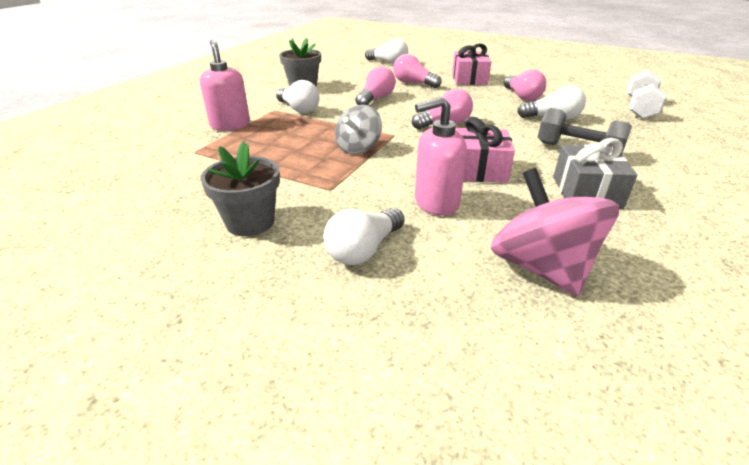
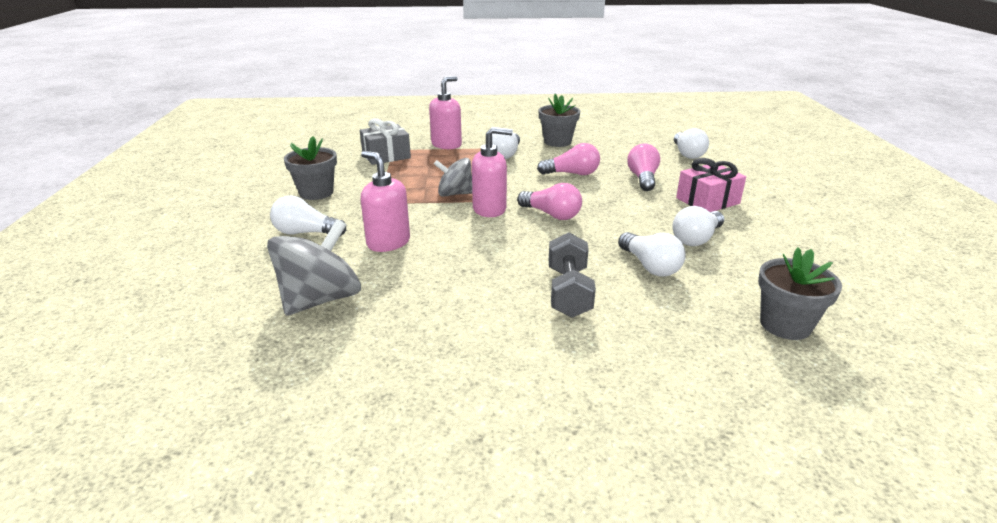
camera: 60 degrees right, 5 degrees down
(409, 142) = (490, 209): none -> pink soap dispenser
(477, 170) = (463, 248): pink gift -> none
(522, 96) = (696, 239): pink light bulb -> white light bulb
(541, 267) = (321, 299): pink spinning top -> grey spinning top
(586, 192) = (468, 307): grey gift -> grey gift (386, 156)
(640, 108) = (785, 325): white dumbbell -> grey flower pot

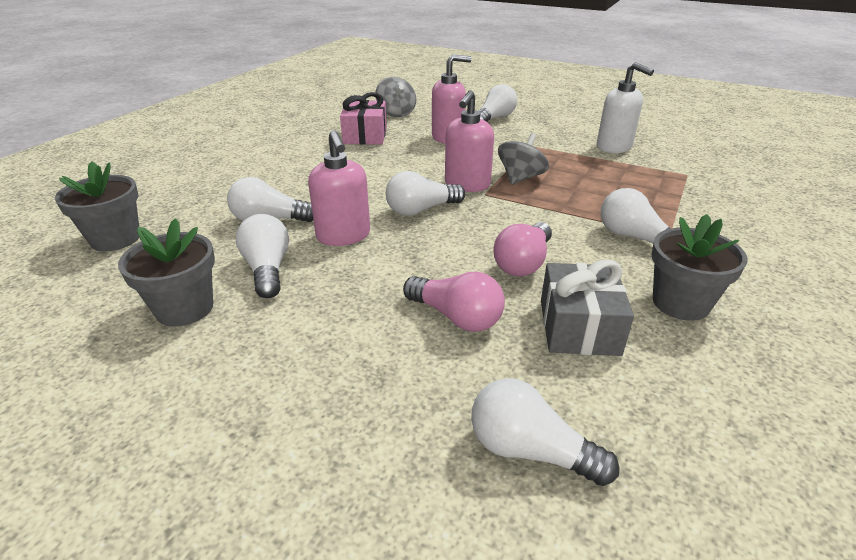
camera: 120 degrees right, 5 degrees up
(316, 193) = (573, 129): grey flower pot -> grey flower pot (184, 308)
(321, 299) = (396, 113): grey spinning top -> grey spinning top, size x0.65
(355, 173) = (614, 147): none -> white soap dispenser
(386, 156) = (665, 168): grey gift -> grey gift (578, 327)
(446, 145) = (696, 208): pink soap dispenser -> pink soap dispenser (343, 236)
(551, 214) = (421, 210): pink light bulb -> white light bulb
(569, 292) = (293, 176): grey dumbbell -> none
(707, 201) = (328, 337): pink gift -> pink gift (365, 136)

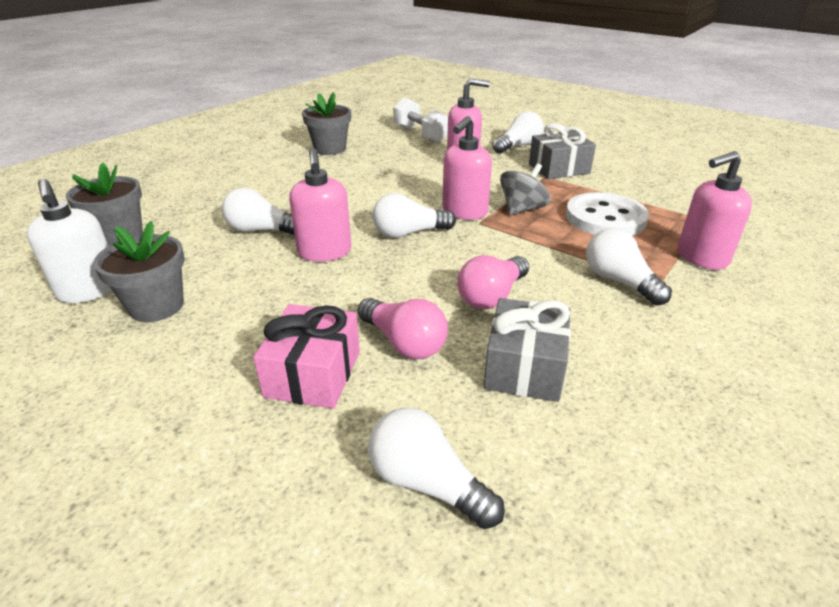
camera: 10 degrees right, 0 degrees up
(267, 269) = (243, 277): white light bulb -> none
(365, 136) = (381, 155): pink gift -> pink gift (313, 373)
(396, 113) = (420, 134): grey spinning top -> white dumbbell
(540, 137) = (559, 168): none -> grey gift
(599, 180) = (605, 218): none -> white button
(614, 147) = (635, 185): white soap dispenser -> white soap dispenser (89, 290)
(680, 303) = (644, 355): grey flower pot -> grey flower pot (330, 149)
(696, 209) = (701, 257): none -> pink soap dispenser

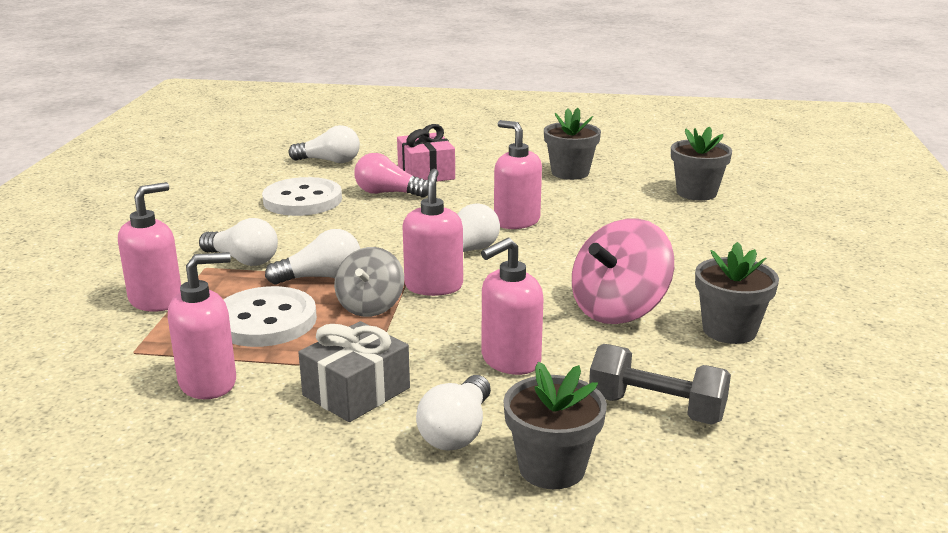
camera: 150 degrees right, 10 degrees down
(89, 290) = (629, 168): white soap dispenser -> none
(262, 230) = (598, 222): white light bulb -> white light bulb (321, 277)
(367, 170) = (618, 309): none -> pink spinning top
(420, 134) = (656, 409): white dumbbell -> grey dumbbell
(489, 130) = (552, 468): none -> grey flower pot
(492, 296) = (348, 226): pink light bulb -> none
(524, 367) = (302, 200): grey gift -> white button
(647, 190) = (208, 383): none -> pink soap dispenser

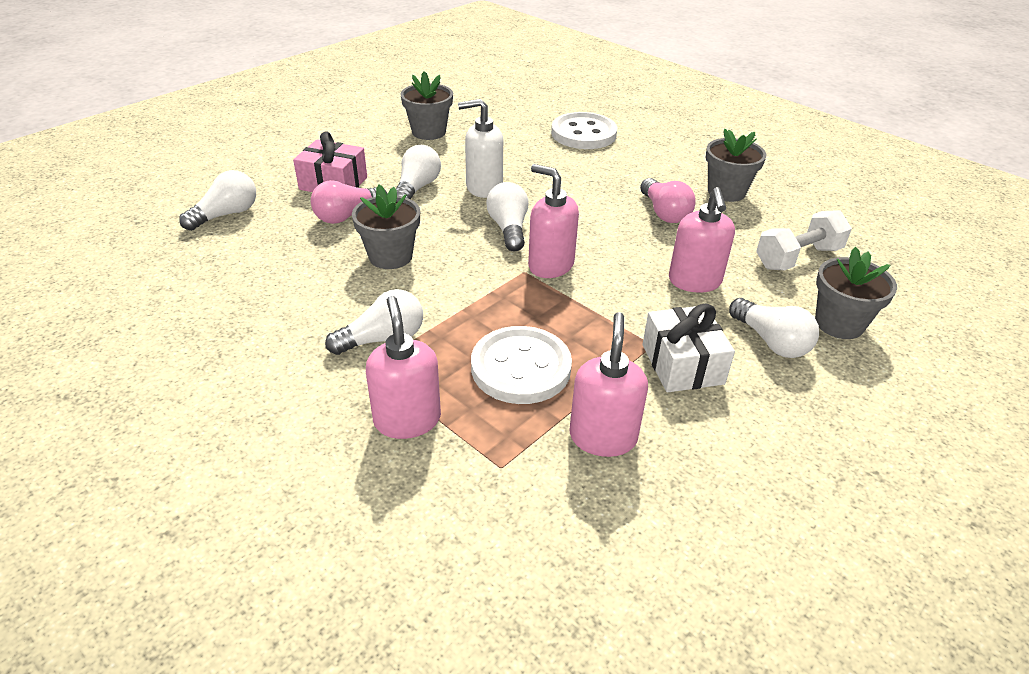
camera: 55 degrees left, 15 degrees up
(302, 200) = (295, 261): white button -> white button (583, 134)
(321, 277) = (472, 310): white light bulb -> white light bulb (417, 188)
(356, 391) = (682, 364): grey gift -> white gift
(370, 306) = (552, 306): grey spinning top -> none
(516, 221) = (483, 187): pink soap dispenser -> white soap dispenser
(618, 309) = (664, 213): pink spinning top -> pink light bulb
(656, 409) = (798, 258): grey dumbbell -> white dumbbell
(696, 193) = (529, 110): grey flower pot -> grey flower pot (390, 256)

